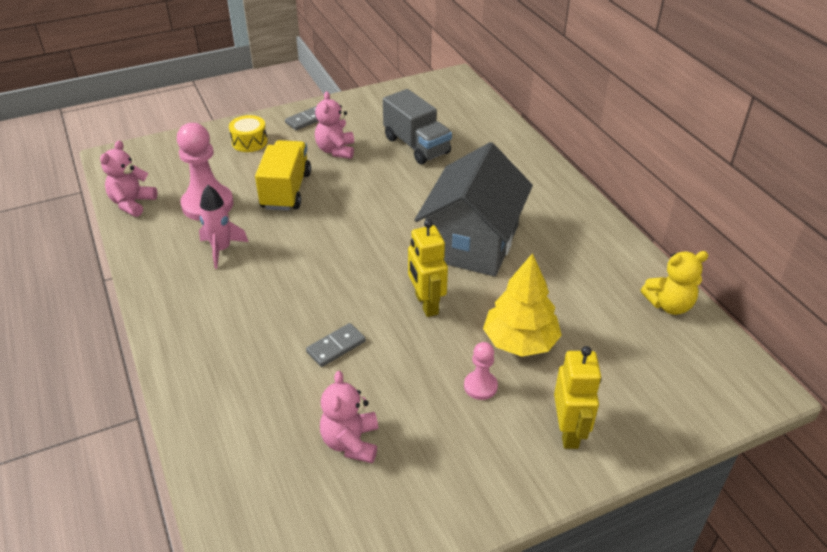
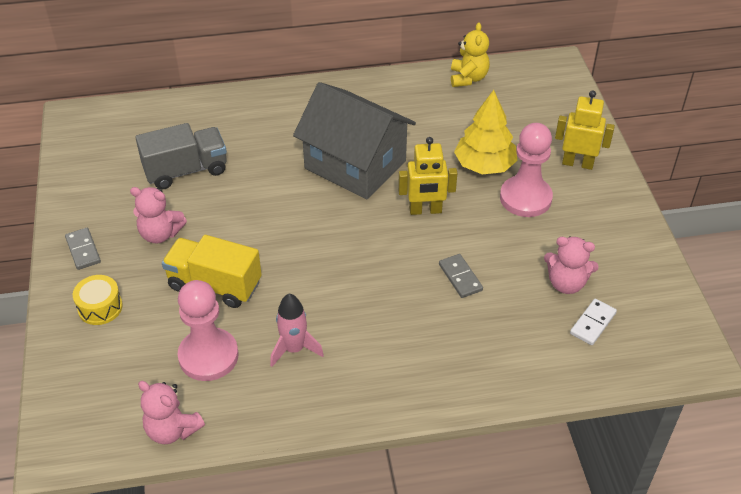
camera: 75 degrees left, 5 degrees up
(293, 475) = (592, 323): none -> white domino
(480, 386) = (525, 198): pink pawn -> pink pawn, size x1.92

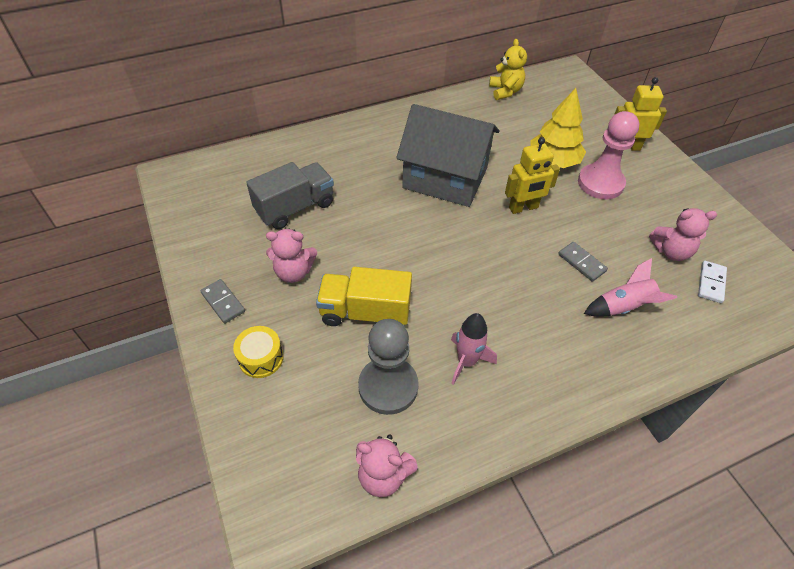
camera: 15 degrees left, 5 degrees up
(208, 356) = (388, 386): pink pawn -> grey pawn
(482, 329) = (623, 307): none -> pink rocket

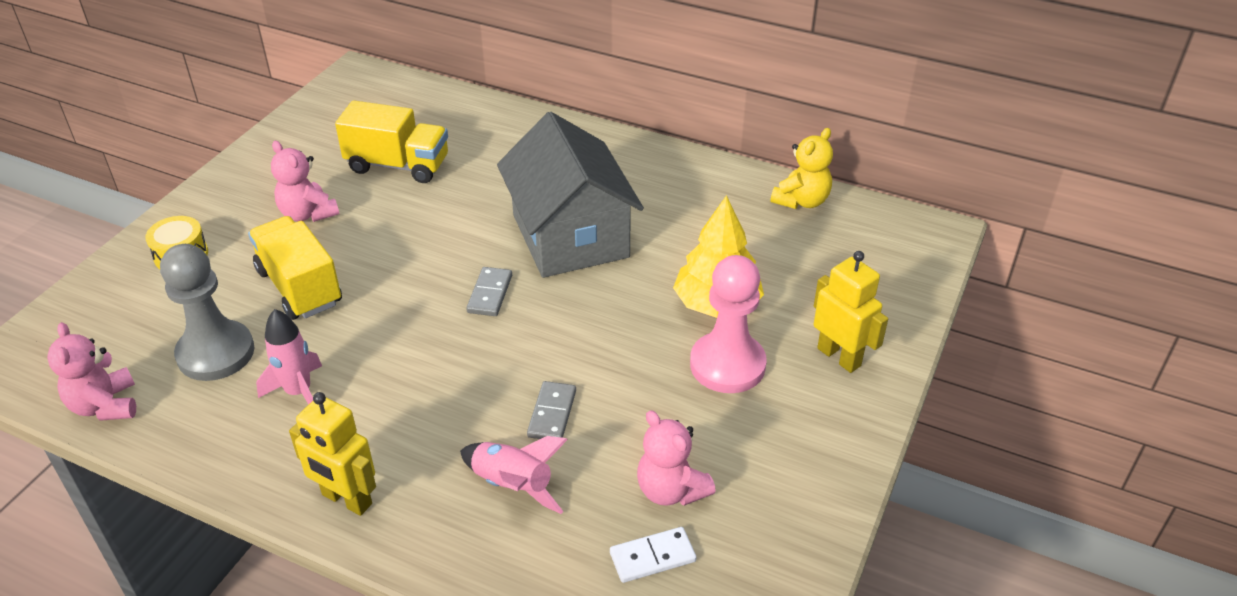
camera: 50 degrees right, 10 degrees down
(223, 302) = (227, 196): grey domino -> grey domino (490, 294)
(295, 208) = (398, 165): grey truck -> yellow truck
(523, 208) = (593, 320): yellow robot -> yellow robot (346, 500)

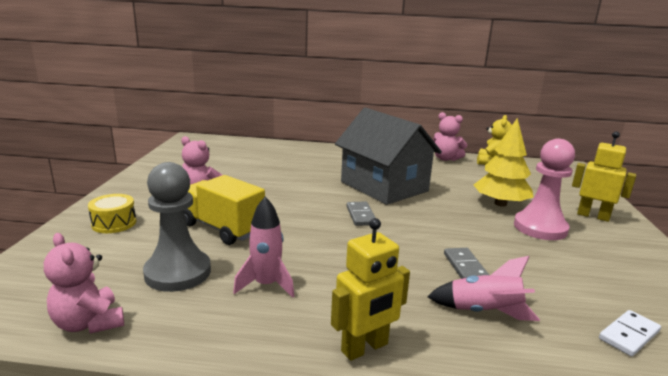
camera: 20 degrees left, 20 degrees down
(346, 500) = (365, 348): yellow robot -> yellow robot turned 45 degrees counterclockwise
(398, 165) = (248, 169): yellow truck -> none
(671, 490) = (589, 293): pink teddy bear -> pink teddy bear (446, 159)

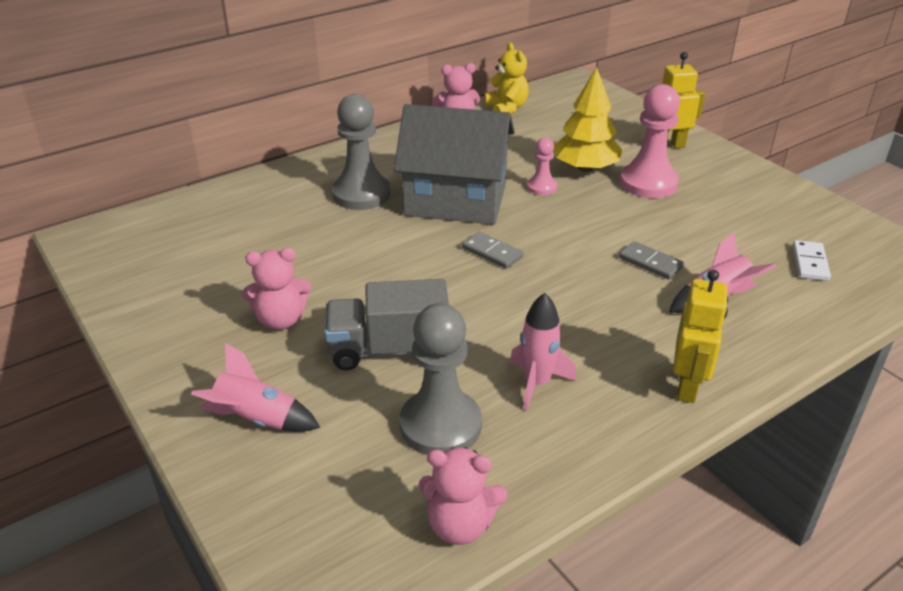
camera: 40 degrees left, 15 degrees up
(114, 223) = (257, 419): yellow drum -> pink rocket
(222, 228) = (389, 350): yellow truck -> grey truck
(335, 166) = (361, 194): none -> grey pawn
(450, 201) = (541, 187): none -> pink pawn

